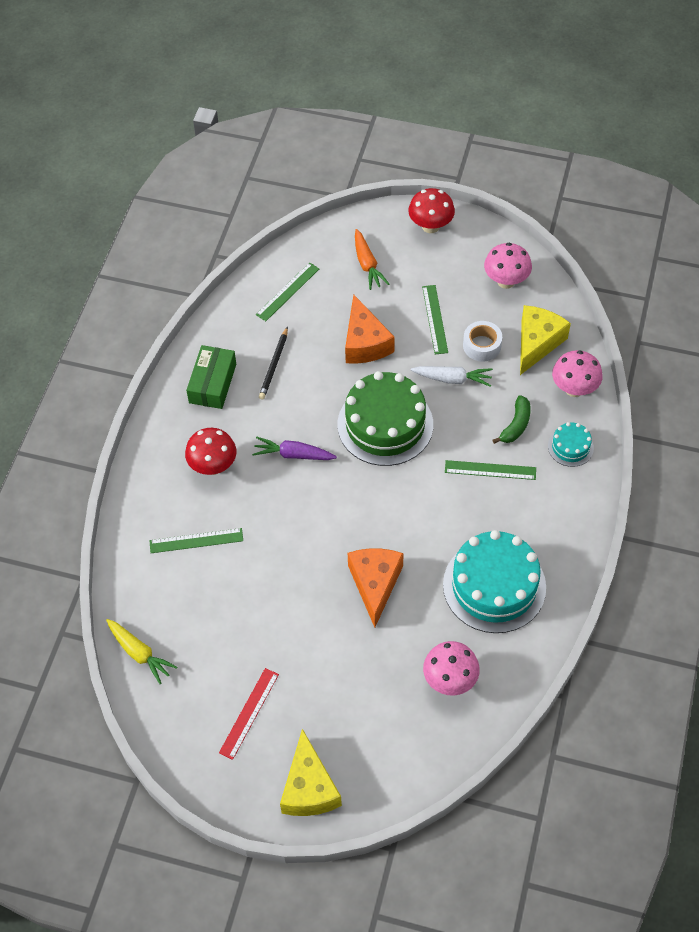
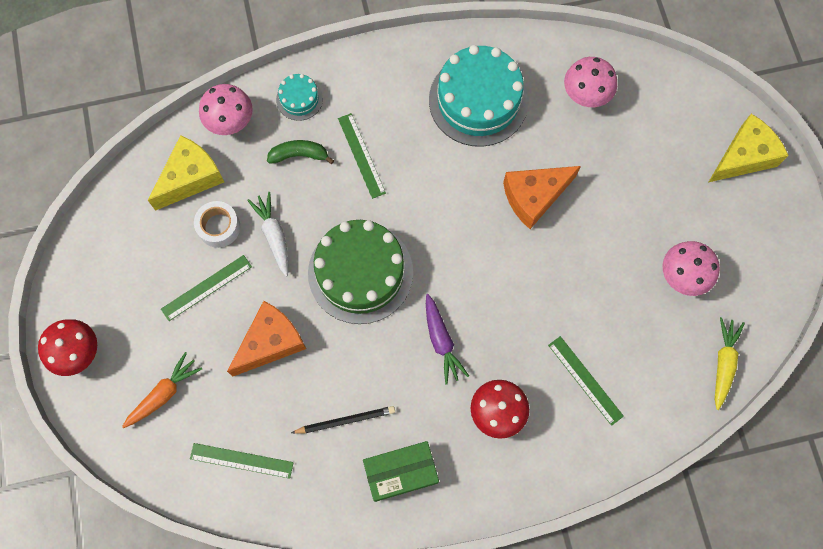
camera: 120 degrees left, 15 degrees up
(249, 713) = (715, 237): red ruler -> none
(506, 281) = (123, 241): pink mushroom -> pink mushroom (682, 276)
(537, 343) = (190, 178): yellow cheese -> yellow cheese turned 135 degrees clockwise

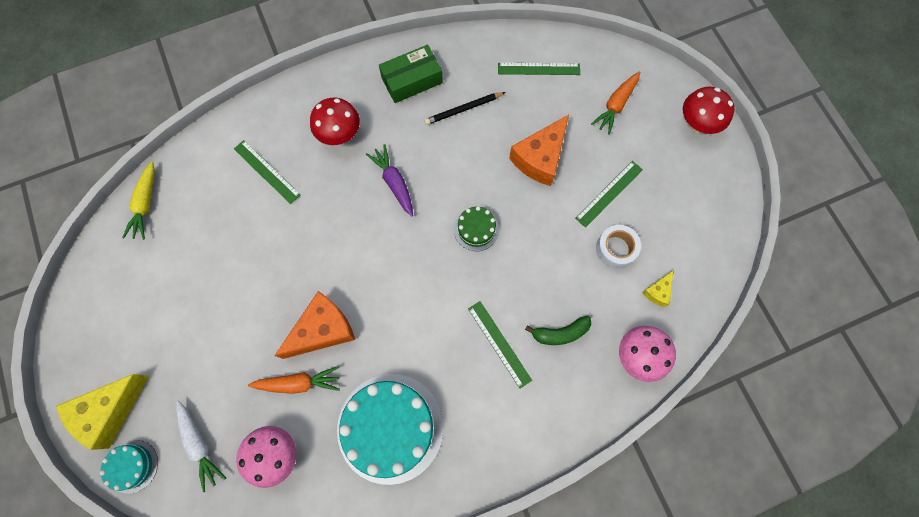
camera: 170 degrees right, 0 degrees up
(190, 178) = (657, 291): yellow cheese -> yellow cheese, size x0.49
(274, 235) = (563, 250): white carrot -> white carrot (200, 445)
(299, 99) = (576, 395): turquoise cake -> turquoise cake (132, 466)
(360, 272) = (476, 229): green cake -> green cake, size x0.47
(561, 152) = (299, 383): none -> orange carrot
(682, 276) = (179, 275): pink mushroom -> none

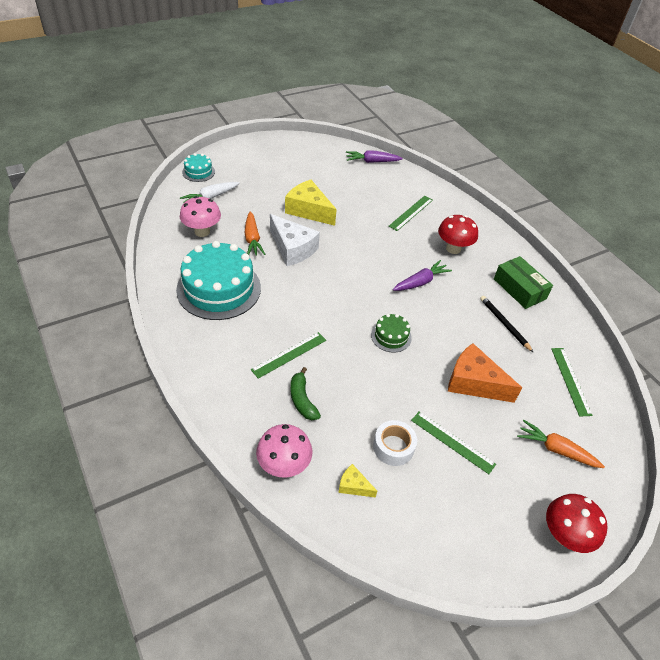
camera: 80 degrees right, 25 degrees down
(109, 411) = (232, 160): yellow cheese -> yellow cheese (308, 210)
(145, 204) = (372, 161): yellow carrot -> purple carrot
(323, 330) = (292, 248): orange cheese -> white cheese

